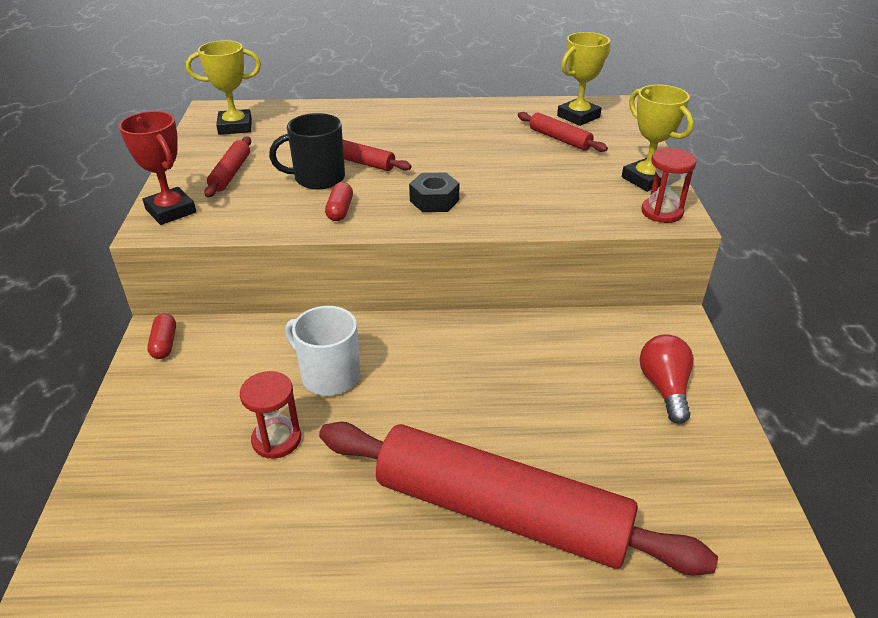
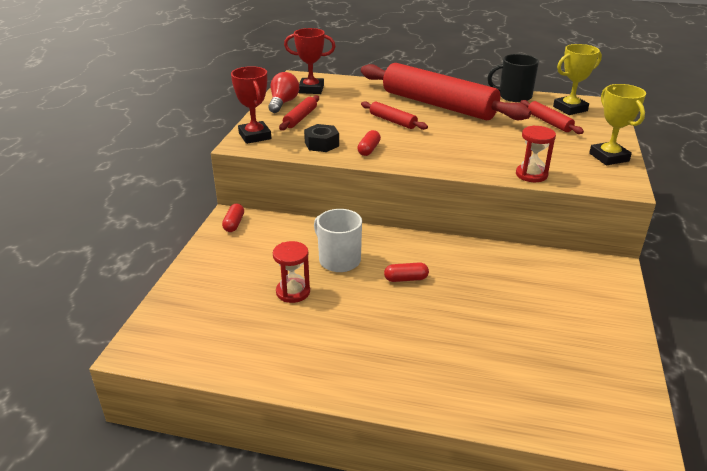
camera: 15 degrees right, 5 degrees down
(235, 127) = (311, 89): yellow trophy -> red trophy
(318, 178) = (359, 128): black mug -> black mug (514, 96)
(427, 388) = (406, 279): none -> red capsule
(434, 200) = (438, 151): black nut -> black nut (321, 144)
(500, 512) = (434, 362): red rolling pin -> red rolling pin (438, 105)
(662, 212) = (612, 180): red hourglass -> red hourglass (531, 175)
(664, 388) = (587, 308): red light bulb -> red light bulb (283, 103)

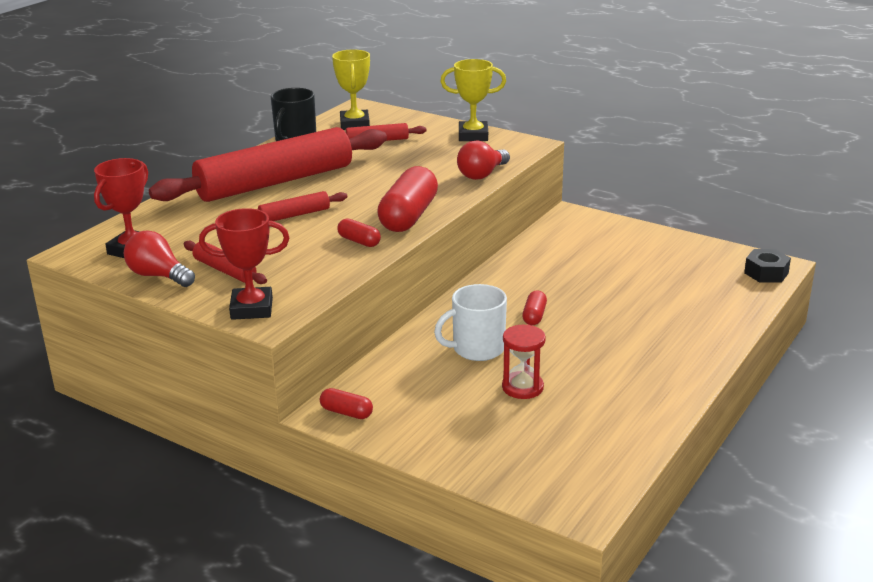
camera: 70 degrees left, 5 degrees down
(321, 144) = (318, 267): black nut -> black nut (766, 273)
(423, 159) = (408, 216): none -> red capsule
(531, 175) = (482, 174): red hourglass -> red light bulb

